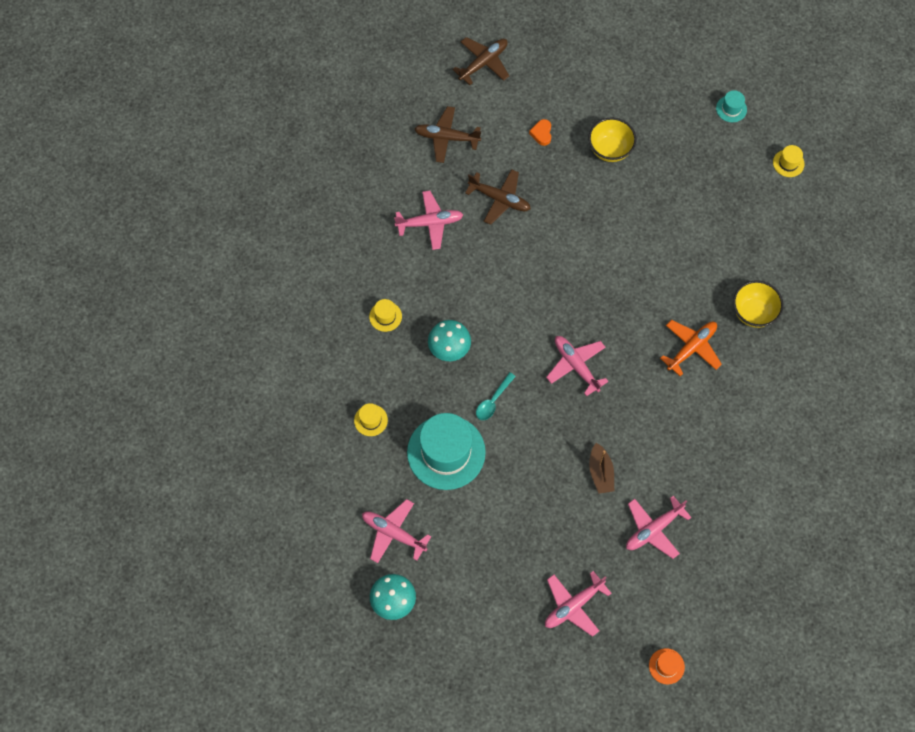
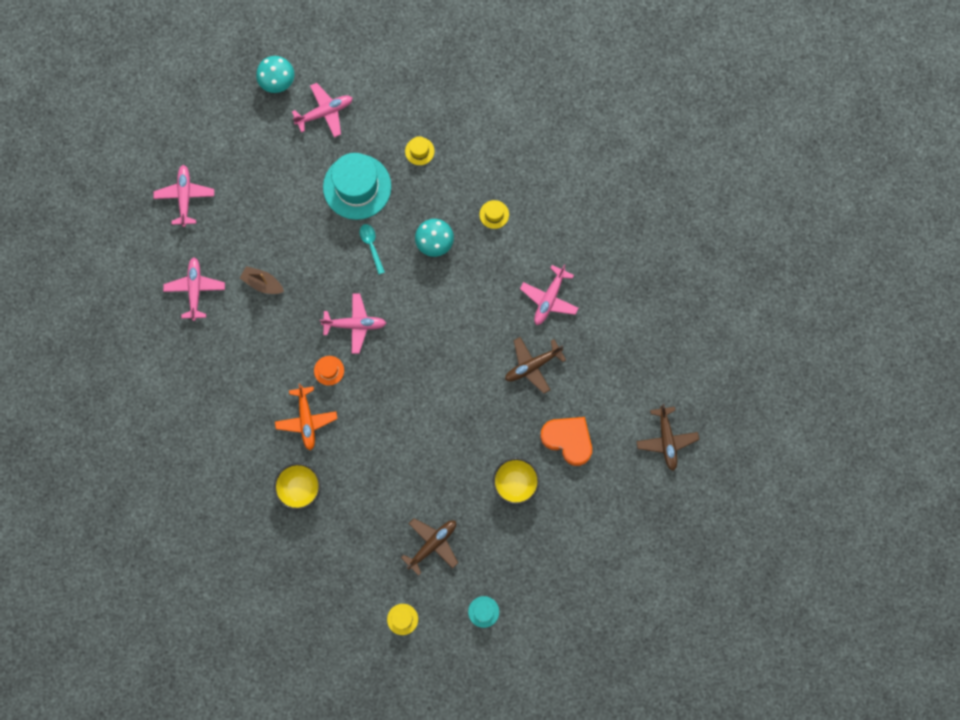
camera: 125 degrees right, 10 degrees up
(446, 137) = (616, 362): brown plane -> brown plane (432, 544)
(541, 133) = (568, 440): orange heart -> orange heart, size x2.13
(666, 666) = (98, 228): orange hat -> orange hat (329, 370)

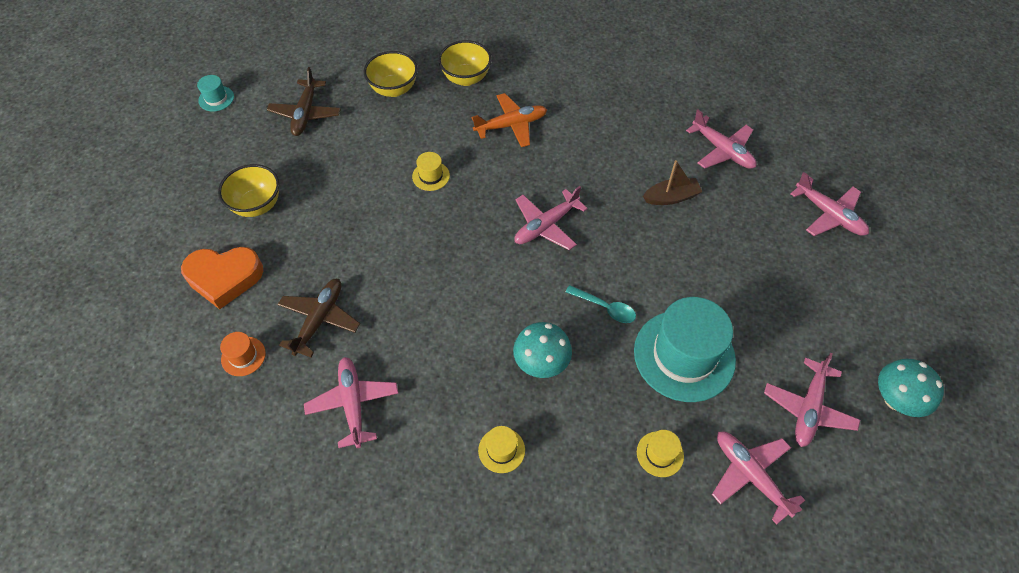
camera: 140 degrees right, 20 degrees down
(306, 420) = (511, 125): orange plane -> orange plane turned 120 degrees clockwise
(329, 370) = (531, 173): orange hat -> orange hat (243, 356)
(356, 519) = (394, 89): none -> yellow bowl
(387, 108) = (750, 475): none -> pink plane
(402, 619) = (290, 54): yellow hat -> yellow hat (431, 176)
(666, 440) = (98, 354): brown plane -> none

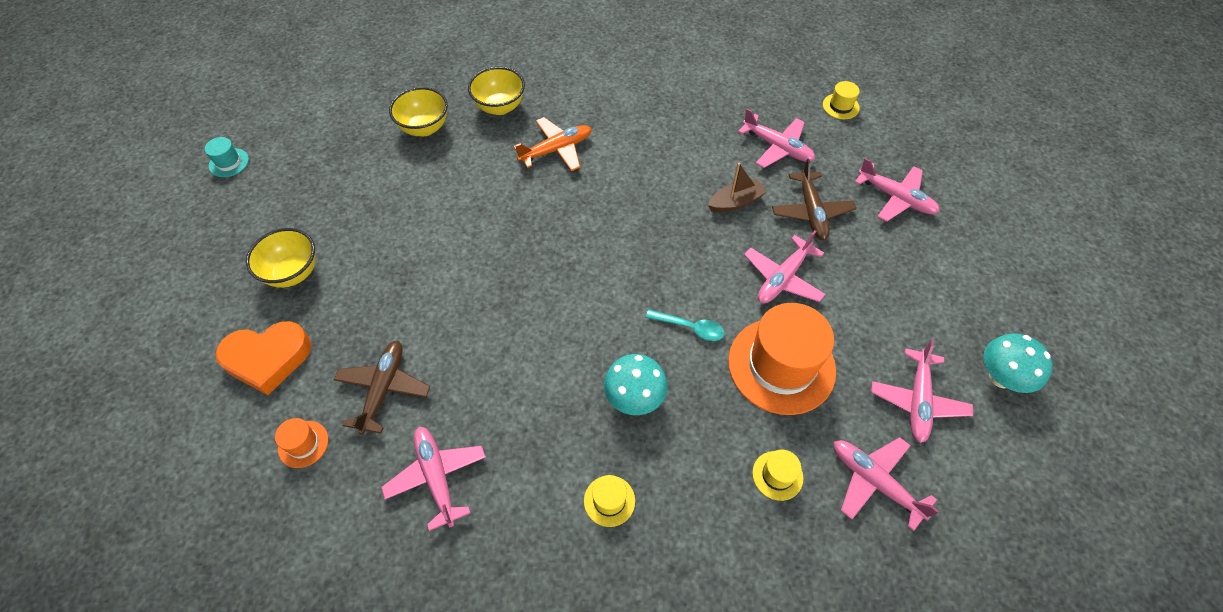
camera: 10 degrees left, 0 degrees up
(305, 114) = (332, 166): brown plane -> brown plane (811, 212)
(431, 176) = (480, 214): yellow hat -> yellow hat (840, 106)
(546, 226) = (612, 250): pink plane -> pink plane (782, 278)
(684, 355) = (781, 365): turquoise hat -> orange hat

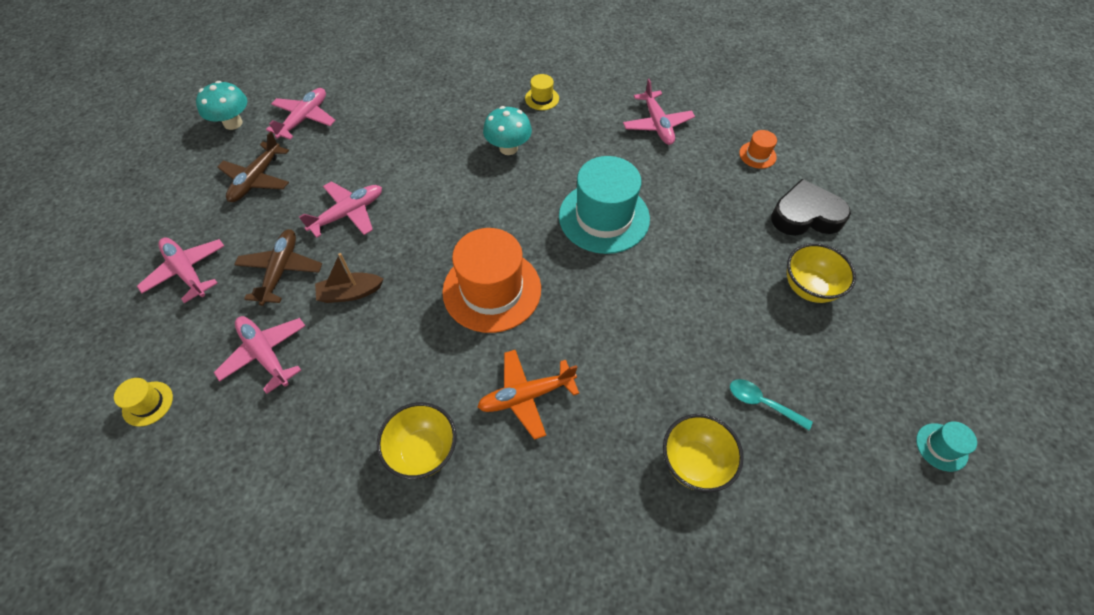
camera: 170 degrees left, 0 degrees up
(268, 359) = (805, 215): orange heart -> black heart
(384, 389) = (702, 180): brown plane -> brown plane (256, 179)
(500, 107) = (591, 484): yellow bowl -> yellow bowl (423, 451)
(504, 318) = (604, 217): none -> turquoise hat
(690, 328) = (447, 187): turquoise spoon -> turquoise spoon (762, 403)
(777, 475) = (427, 95): yellow hat -> none
(781, 365) = (388, 152): orange hat -> orange hat (492, 290)
(874, 481) = (367, 85): pink plane -> none

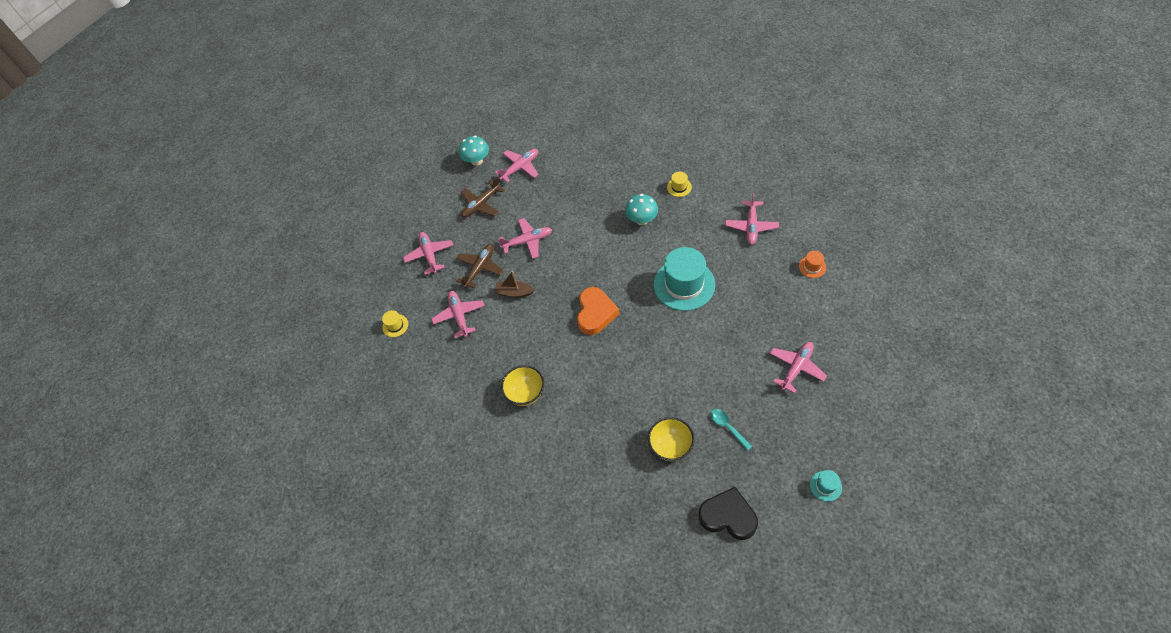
camera: 30 degrees right, 0 degrees up
(492, 290) = (595, 313): orange hat -> orange heart
(526, 396) = (591, 381): orange plane -> none
(805, 215) = (822, 319): black heart -> black heart (728, 516)
(808, 288) = (796, 368): yellow bowl -> pink plane

